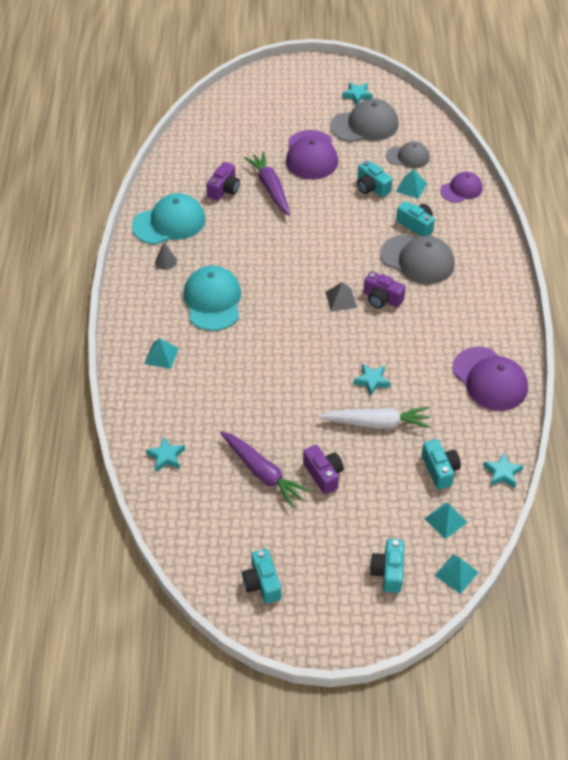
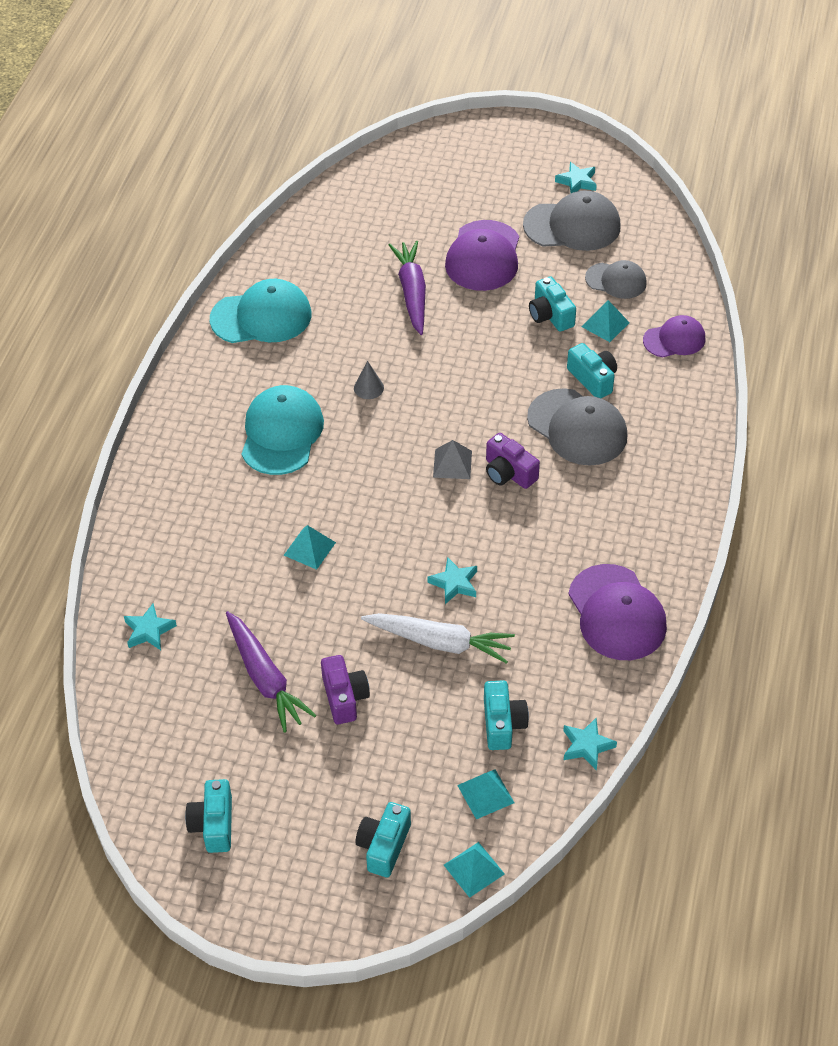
camera: 15 degrees right, 0 degrees up
(161, 355) = (189, 495): turquoise pyramid -> turquoise pyramid (309, 548)
(166, 261) = (239, 369): grey cone -> grey cone (368, 388)
(224, 189) = (349, 284): purple camera -> none

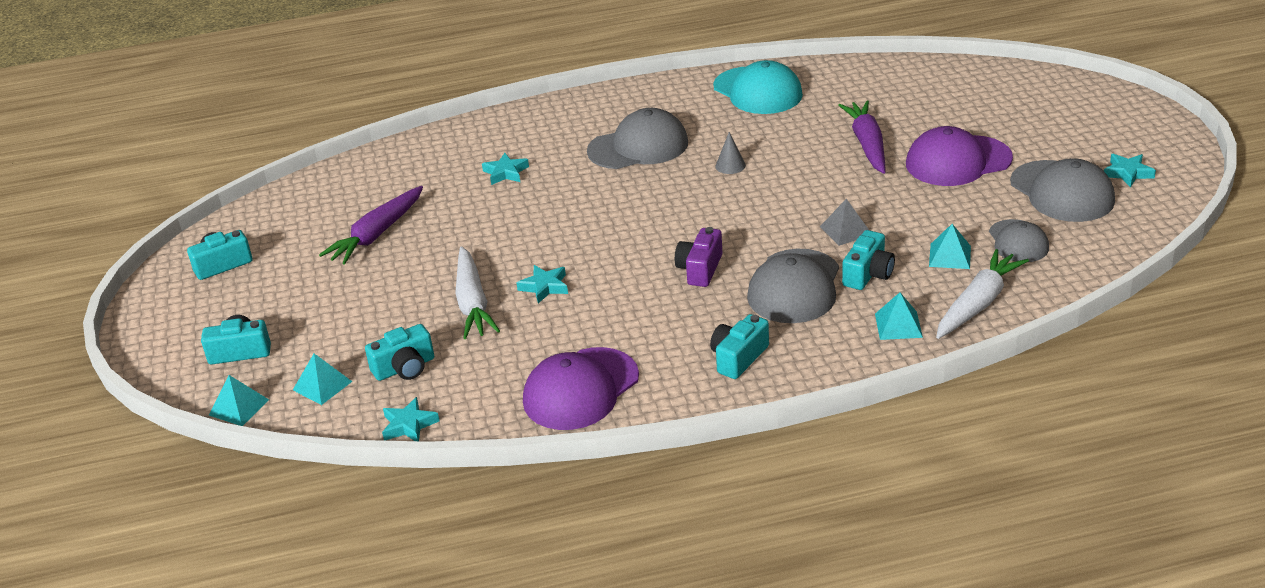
camera: 65 degrees right, 15 degrees down
(149, 630) = (389, 169): turquoise star -> turquoise star (506, 173)
(281, 433) = (638, 147): turquoise cap -> grey cap
(309, 548) = (525, 204): turquoise pyramid -> turquoise pyramid (898, 325)
(344, 697) = (381, 277): purple camera -> none
(412, 293) = (867, 144): purple carrot -> purple carrot turned 60 degrees counterclockwise
(452, 464) = (682, 237): grey pyramid -> grey pyramid (845, 230)
(550, 315) = (925, 222): turquoise camera -> turquoise camera (738, 358)
(674, 339) = (978, 303): purple cap -> white carrot

